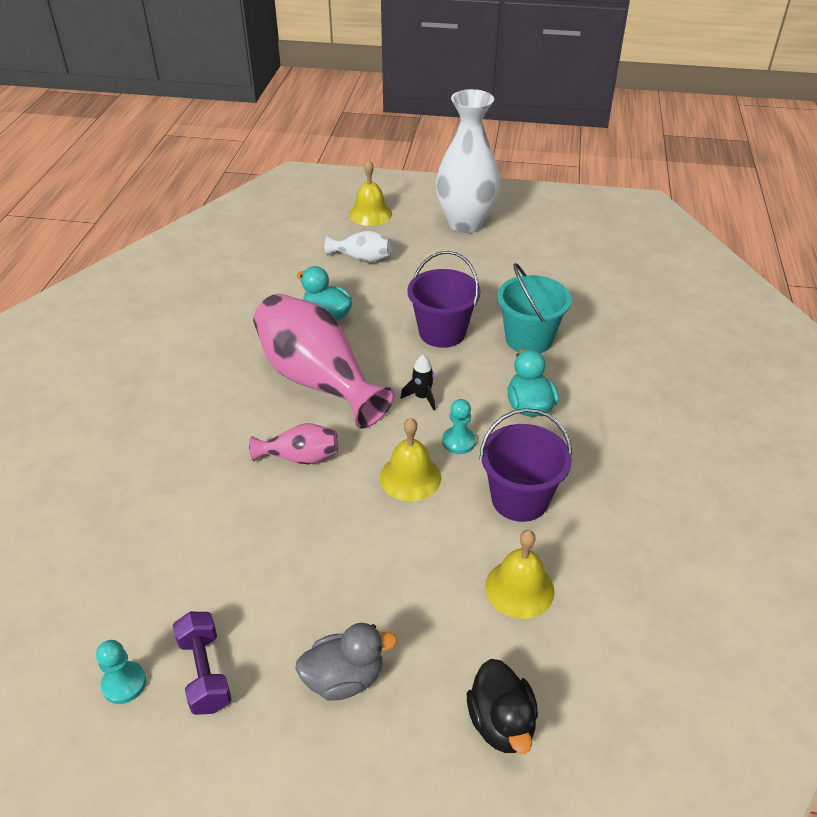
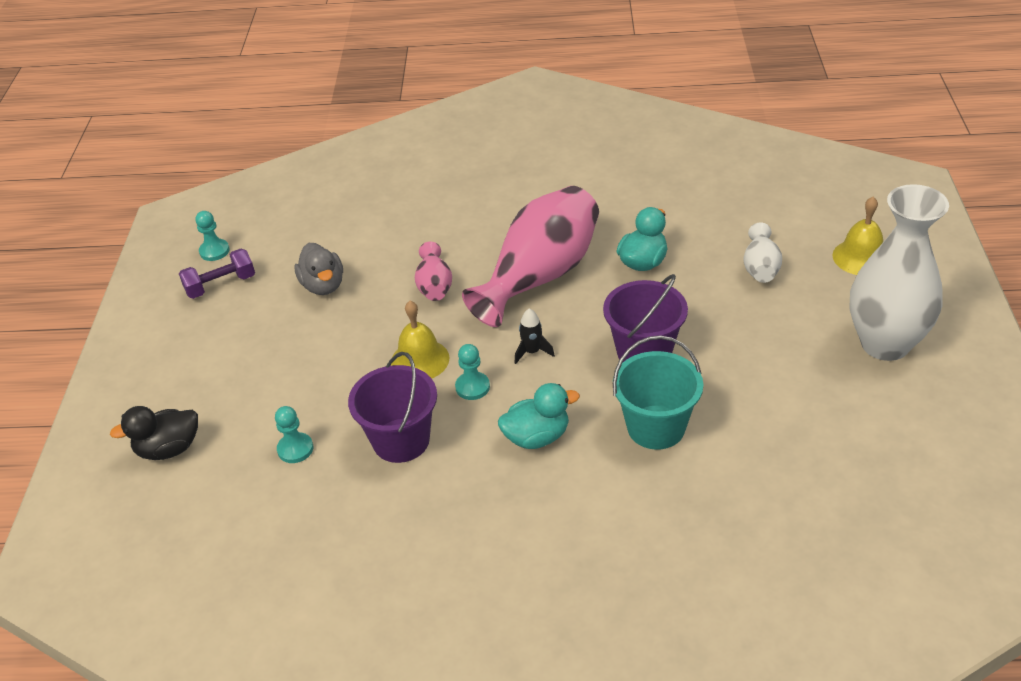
camera: 85 degrees right, 0 degrees up
(344, 678) = (212, 355): grey duck -> grey duck (323, 285)
(519, 588) = (295, 449): yellow bell -> turquoise pawn

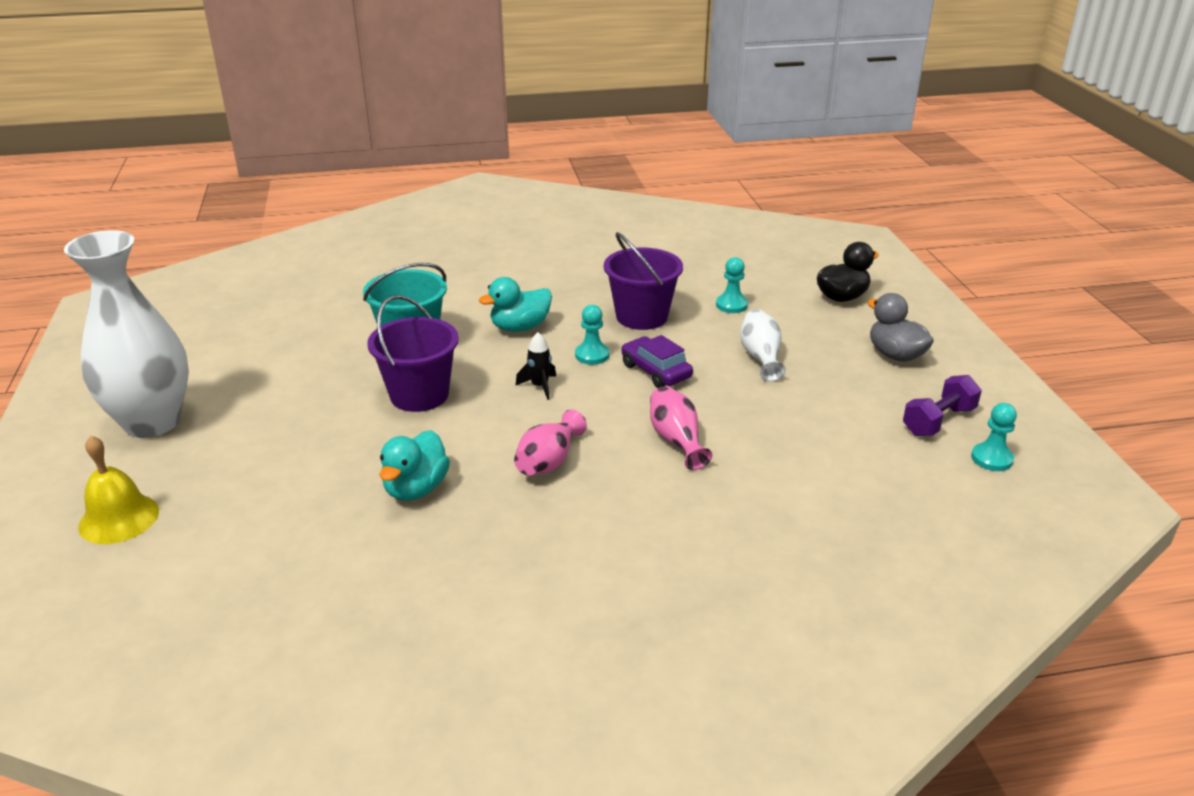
camera: 165 degrees right, 10 degrees down
(323, 285) = (813, 430): grey duck -> grey duck (895, 355)
(420, 360) = (655, 371): yellow bell -> purple car
(540, 276) = (549, 461): pink vase -> pink vase, size x0.47
(760, 268) = (261, 494): white vase -> white vase (760, 357)

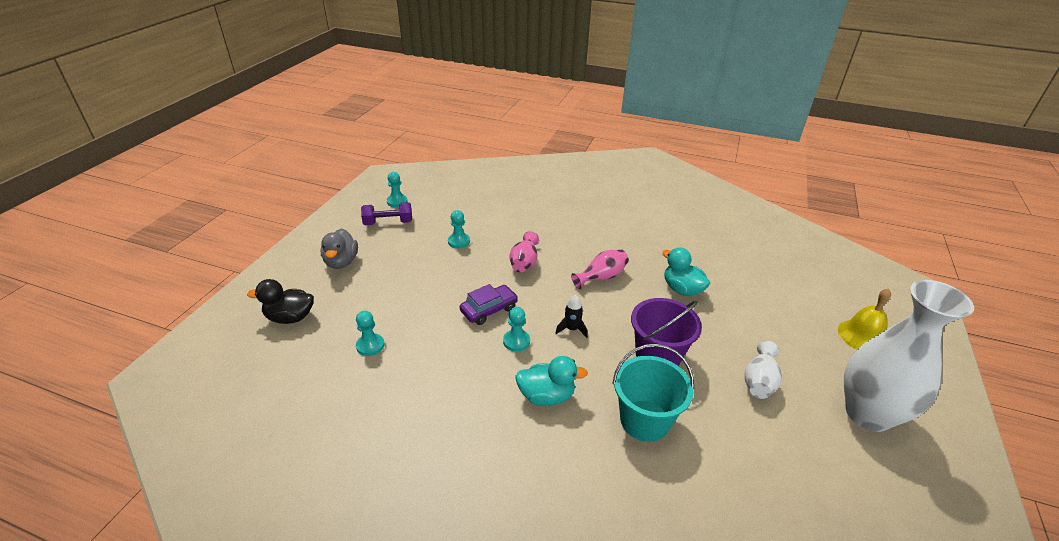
camera: 150 degrees left, 5 degrees up
(416, 489) = (682, 289): turquoise duck -> turquoise duck turned 90 degrees counterclockwise
(641, 317) = (445, 364): purple bucket -> none
(655, 371) = (489, 310): purple car -> purple car turned 120 degrees counterclockwise
(760, 357) = (415, 293): white vase -> white vase (759, 381)
(803, 434) = (459, 241): none -> turquoise pawn

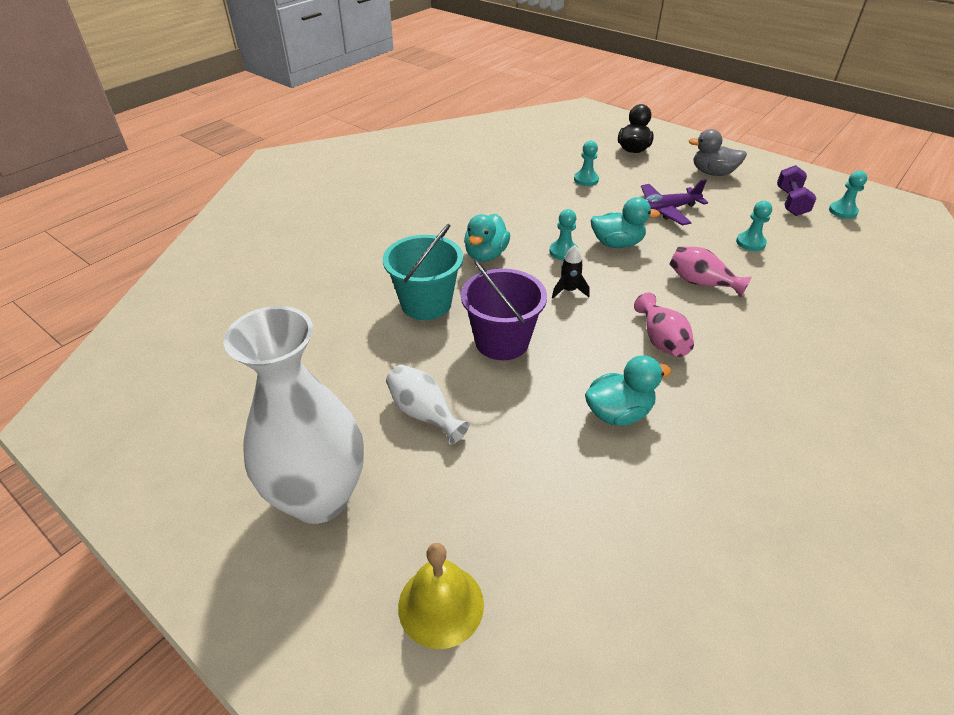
camera: 110 degrees right, 5 degrees up
(422, 287) = (664, 211): none -> purple plane
(489, 310) = (617, 244): purple car -> turquoise duck

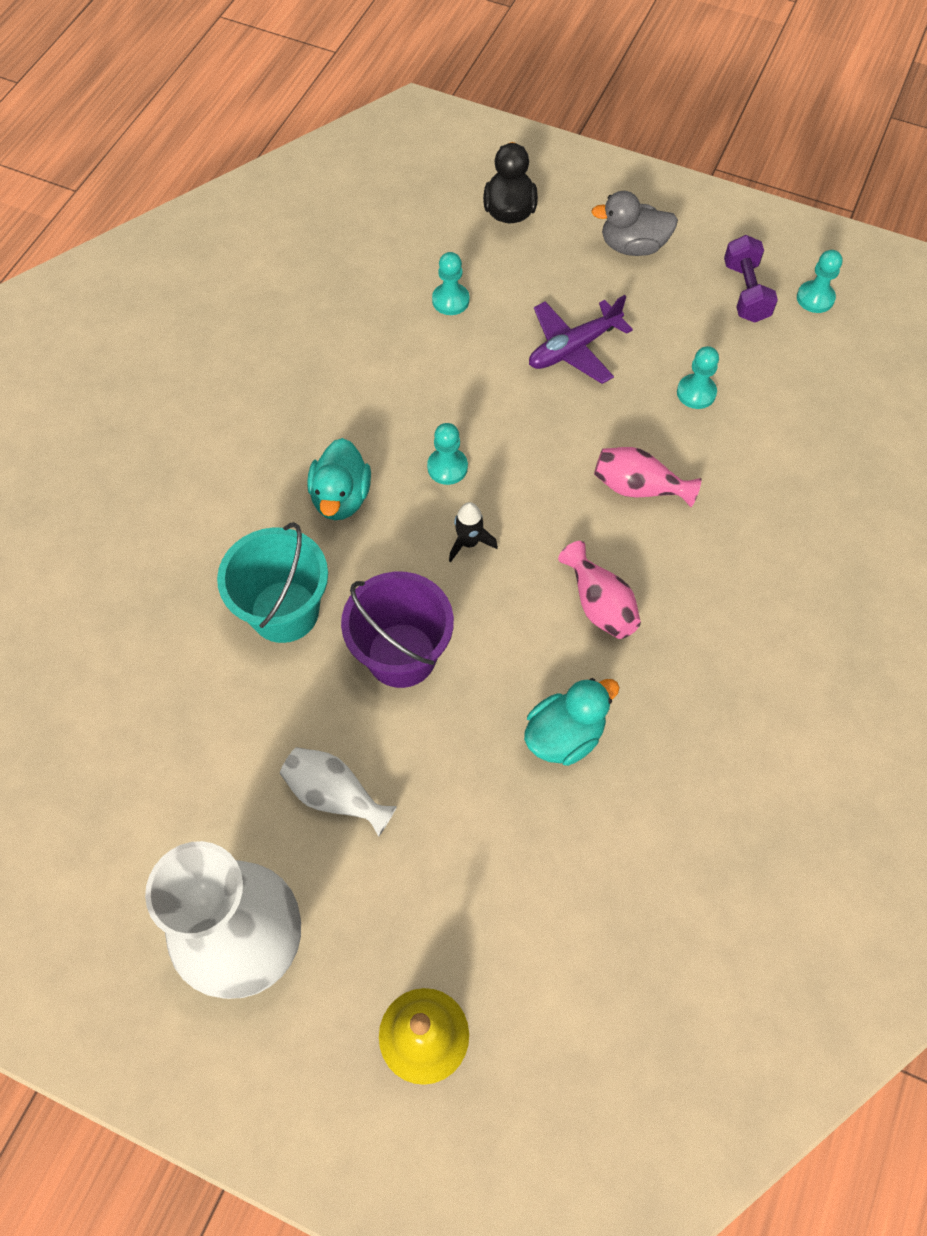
camera: 15 degrees left, 20 degrees up
(617, 244) = (517, 434): turquoise duck -> none

